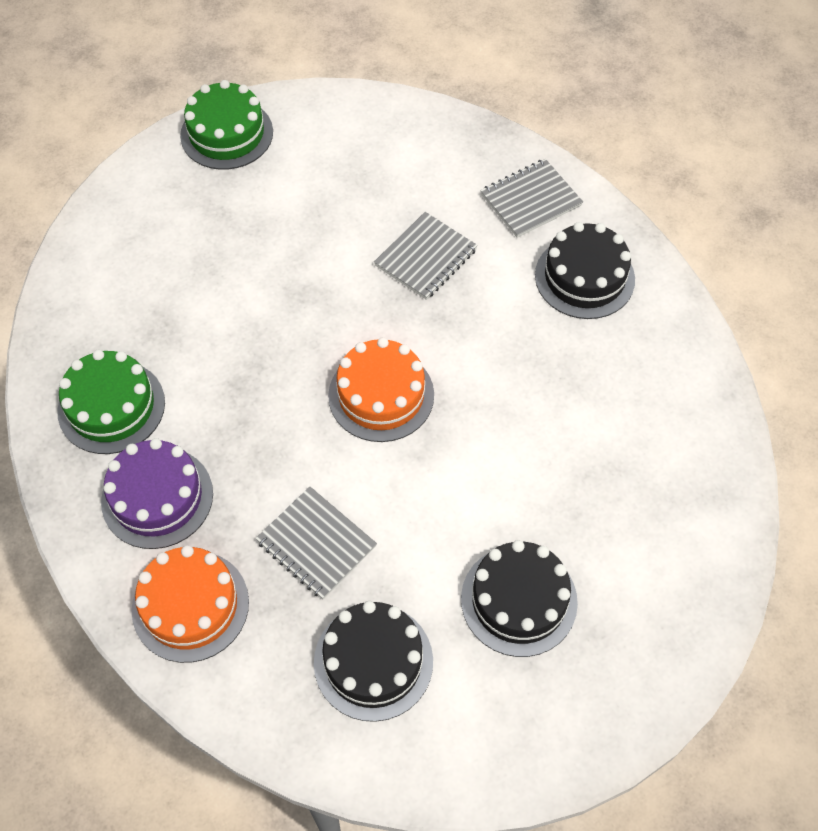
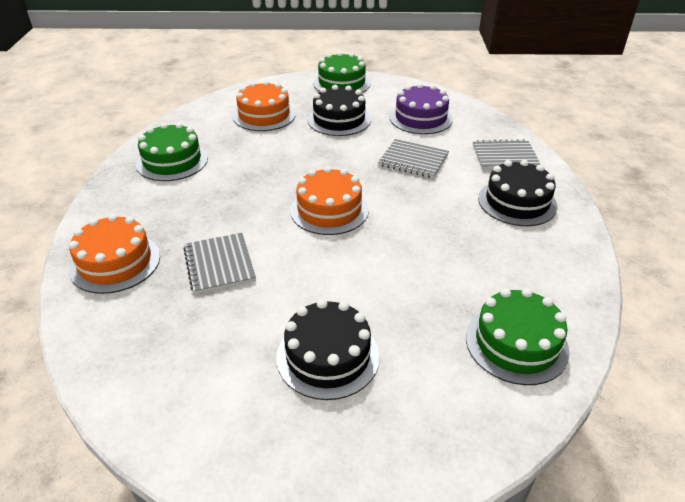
camera: 30 degrees right, 20 degrees down
(157, 497) = (153, 206): purple cake -> purple cake (421, 118)
(166, 255) = (264, 115): none -> orange cake
(373, 661) = (192, 344): black cake -> black cake (339, 120)
(425, 257) = (413, 160): grey notebook -> grey notebook turned 45 degrees clockwise
(683, 487) = (516, 343): none -> green cake

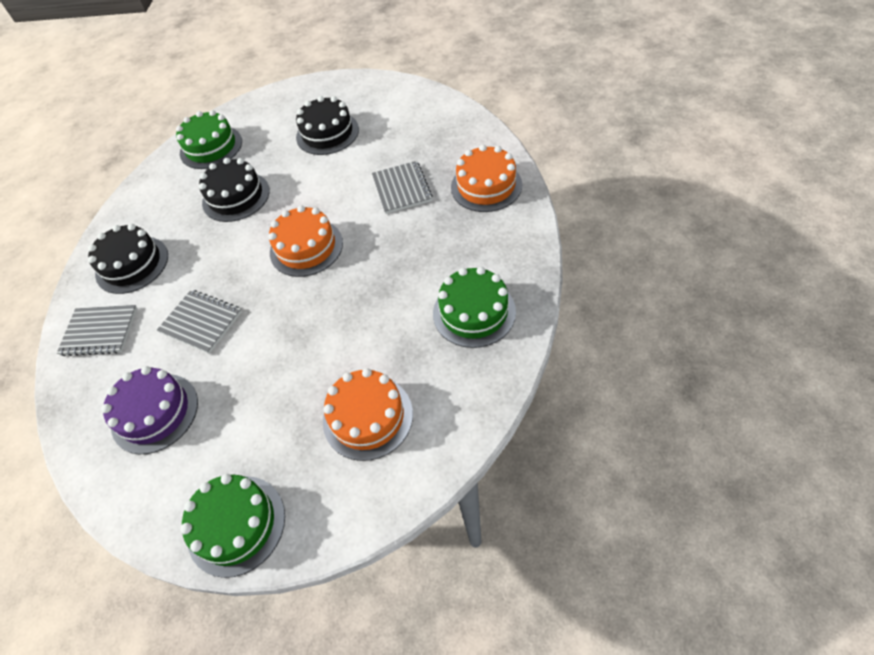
camera: 170 degrees left, 15 degrees up
(339, 120) = (265, 407): black cake -> black cake (236, 196)

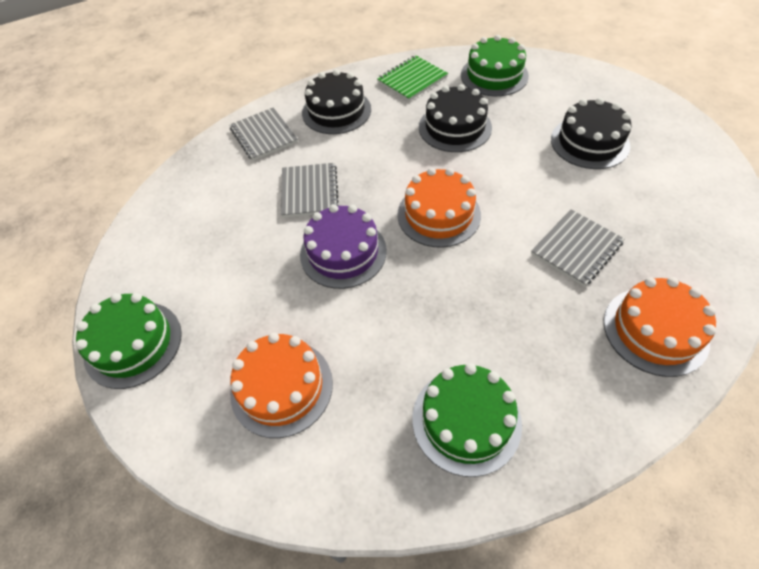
camera: 55 degrees right, 0 degrees up
(155, 413) = (210, 219): purple cake -> purple cake (343, 252)
(156, 197) = (412, 80): none -> green notebook

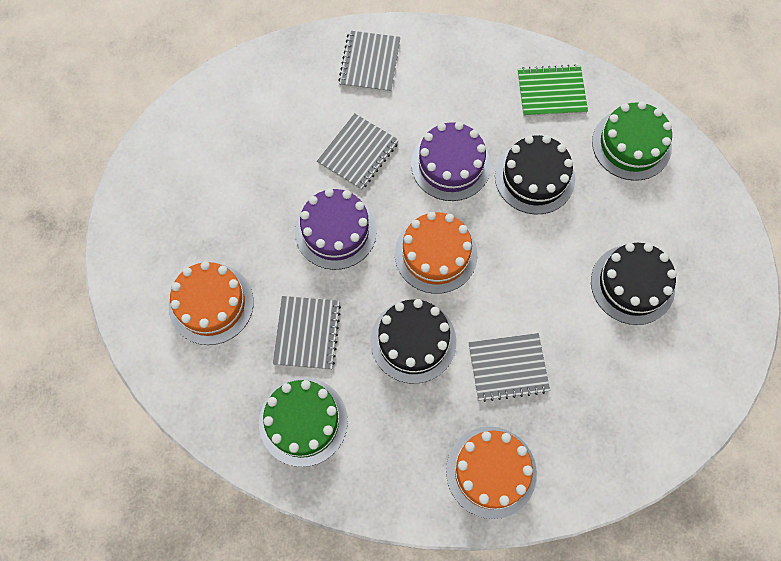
camera: 35 degrees right, 15 degrees up
(133, 344) = (144, 194): green cake -> none
(336, 111) = (452, 80): black cake -> black cake (413, 341)
(388, 156) = (450, 164): none -> purple cake
(395, 344) = (307, 333): none -> grey notebook

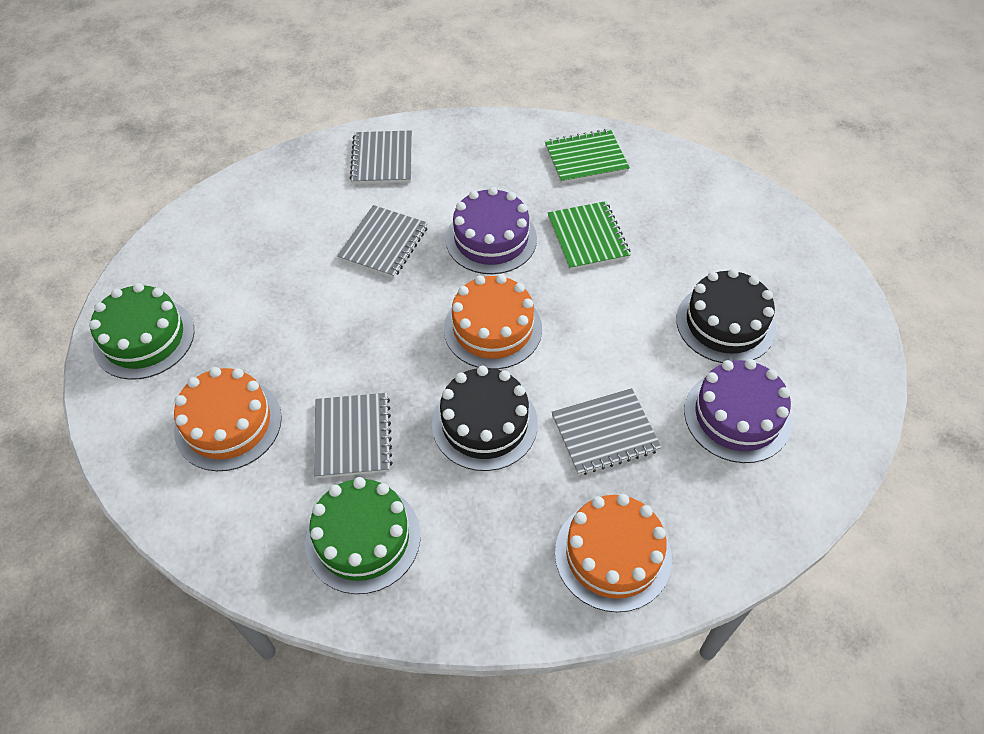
camera: 10 degrees left, 15 degrees down
(335, 231) = (370, 323): purple cake -> purple cake (737, 416)
(534, 177) = (587, 237): black cake -> green notebook
(631, 144) = (684, 192): green cake -> green cake (144, 338)

